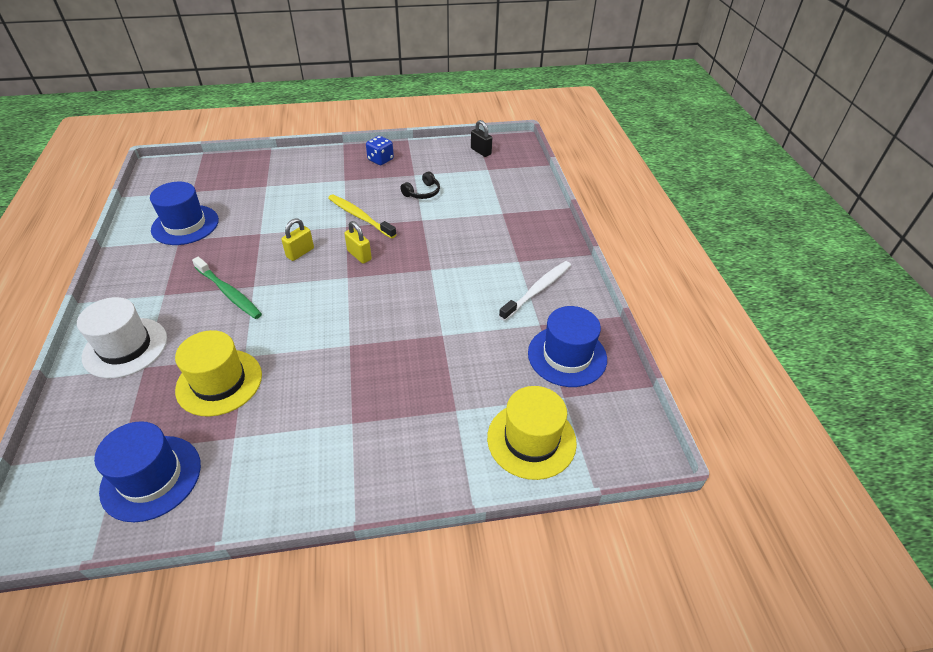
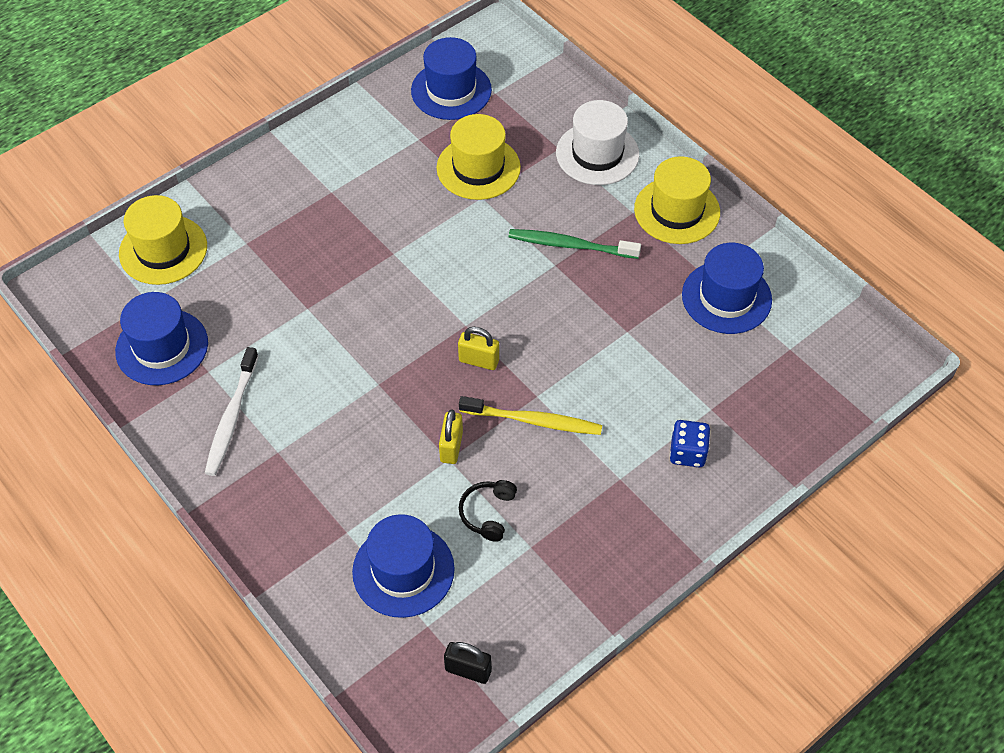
camera: 150 degrees right, 10 degrees up
(137, 282) = (677, 211): none -> yellow hat
(300, 253) = (550, 329): yellow padlock -> yellow padlock (451, 447)
(380, 160) = (609, 554): blue dice -> blue dice (687, 453)
(484, 189) = (403, 570): none -> blue hat

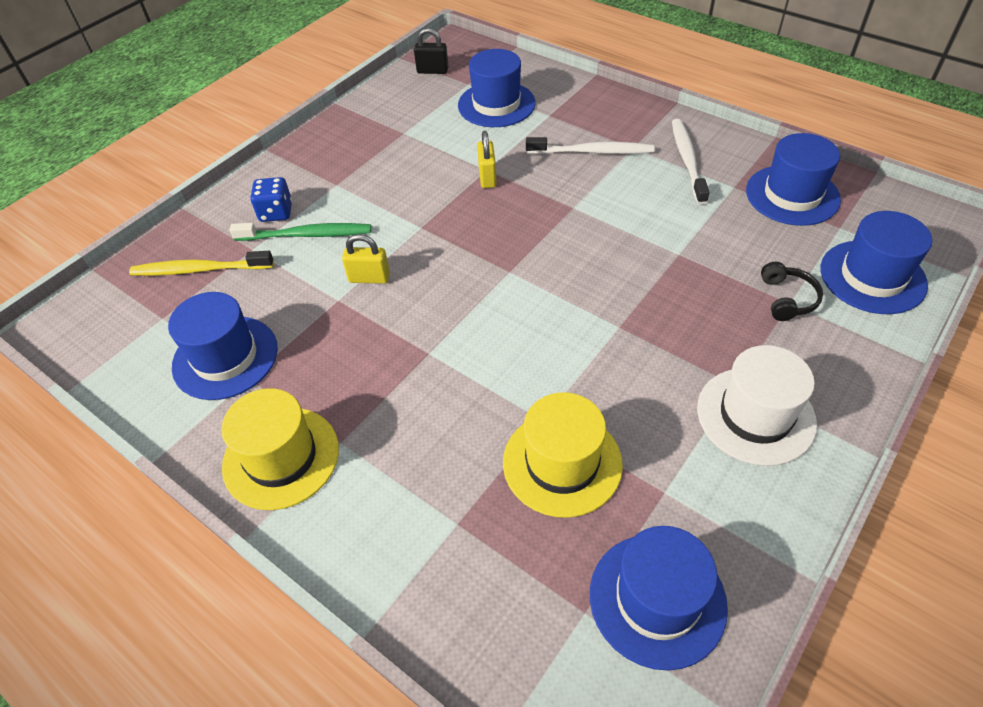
camera: 170 degrees right, 5 degrees down
(163, 250) = (872, 277): yellow hat -> blue hat
(324, 456) = (592, 152): none -> white toothbrush
(479, 360) = (485, 243): yellow padlock -> yellow padlock (369, 278)
(488, 513) = (442, 144): black headphones -> black headphones (787, 299)
(534, 421) = (419, 208): yellow toothbrush -> yellow toothbrush (199, 270)
(570, 245) = (415, 380): green toothbrush -> green toothbrush (307, 235)
(597, 154) = (399, 526): white hat -> white hat (755, 415)

